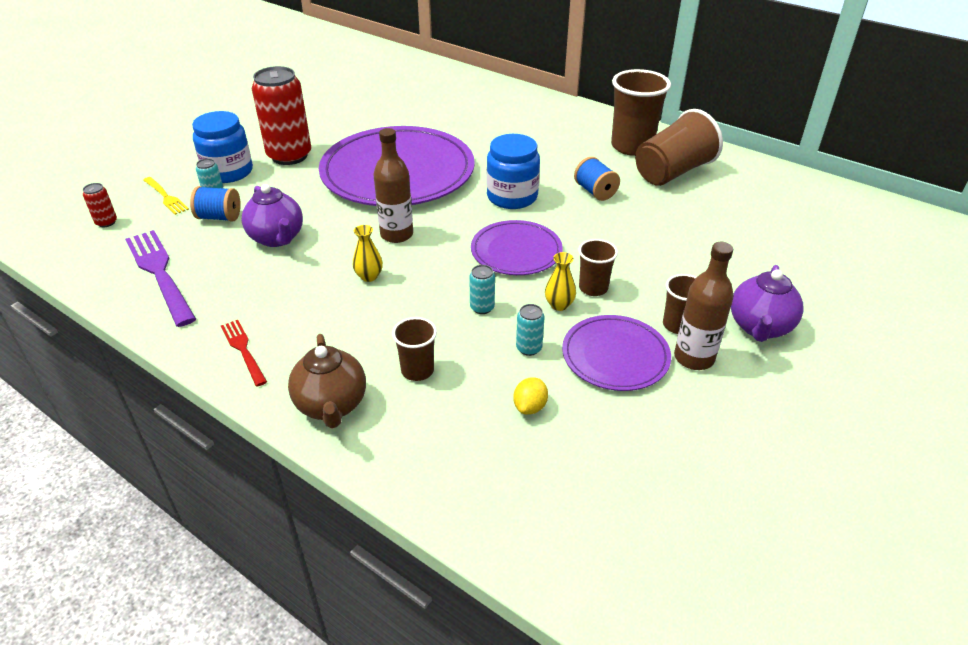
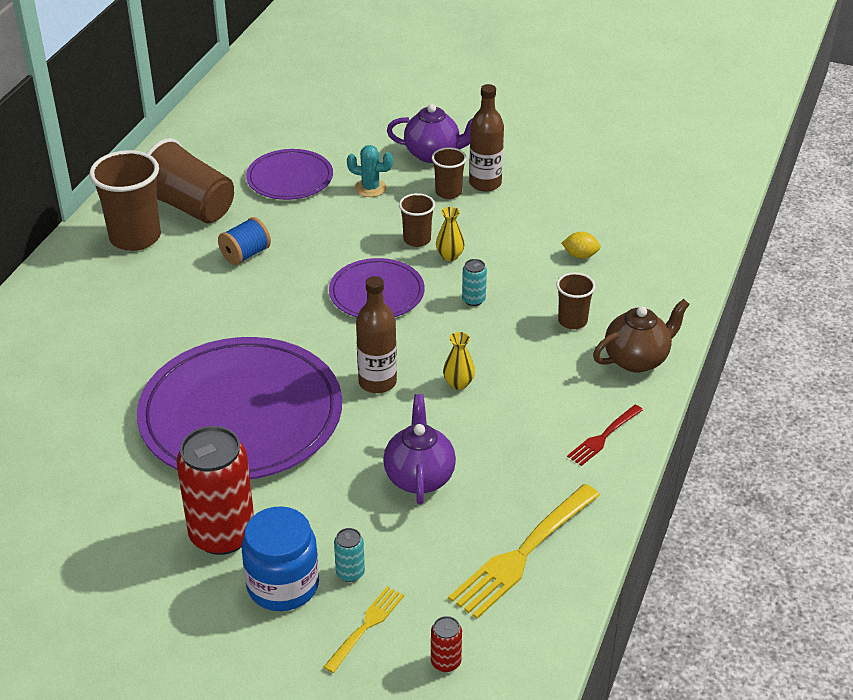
camera: 105 degrees left, 0 degrees up
(160, 273) = (523, 554): purple fork -> yellow fork
(219, 217) = (395, 548): blue spool -> none
(277, 238) = (419, 477): purple teapot -> purple teapot turned 45 degrees counterclockwise
(512, 197) = (273, 311): blue jar -> none
(529, 348) = (514, 265): turquoise can -> none
(615, 356) = (501, 220): purple plate -> purple plate (290, 178)
(692, 272) = (370, 188): none -> turquoise cactus

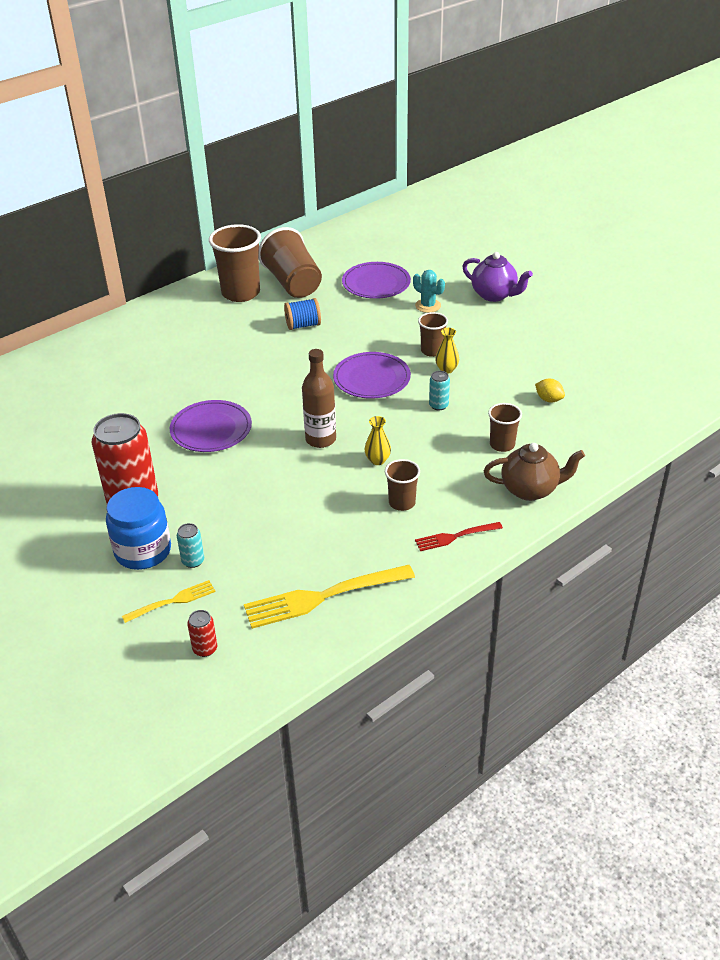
camera: 30 degrees right, 0 degrees up
(241, 415) = (211, 429): purple plate -> purple plate, size x0.52
(419, 477) = (295, 514): purple teapot -> none
(448, 192) = (483, 325): brown cup -> brown cup (402, 503)
(485, 183) = (517, 326): brown bottle -> none

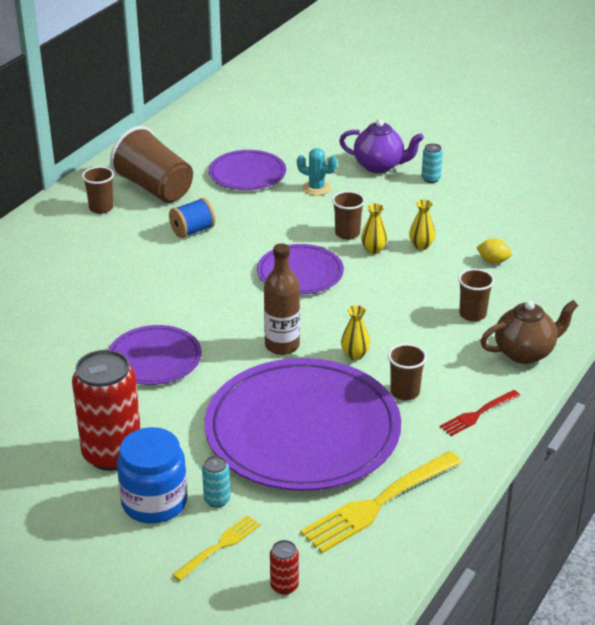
camera: 20 degrees left, 5 degrees down
(241, 293) = (101, 208): brown cup -> brown cup, size x0.54
(296, 517) = (302, 430): none -> purple plate
(438, 405) = (386, 287): turquoise can -> turquoise can (430, 179)
(491, 373) = (421, 245): none -> yellow vase

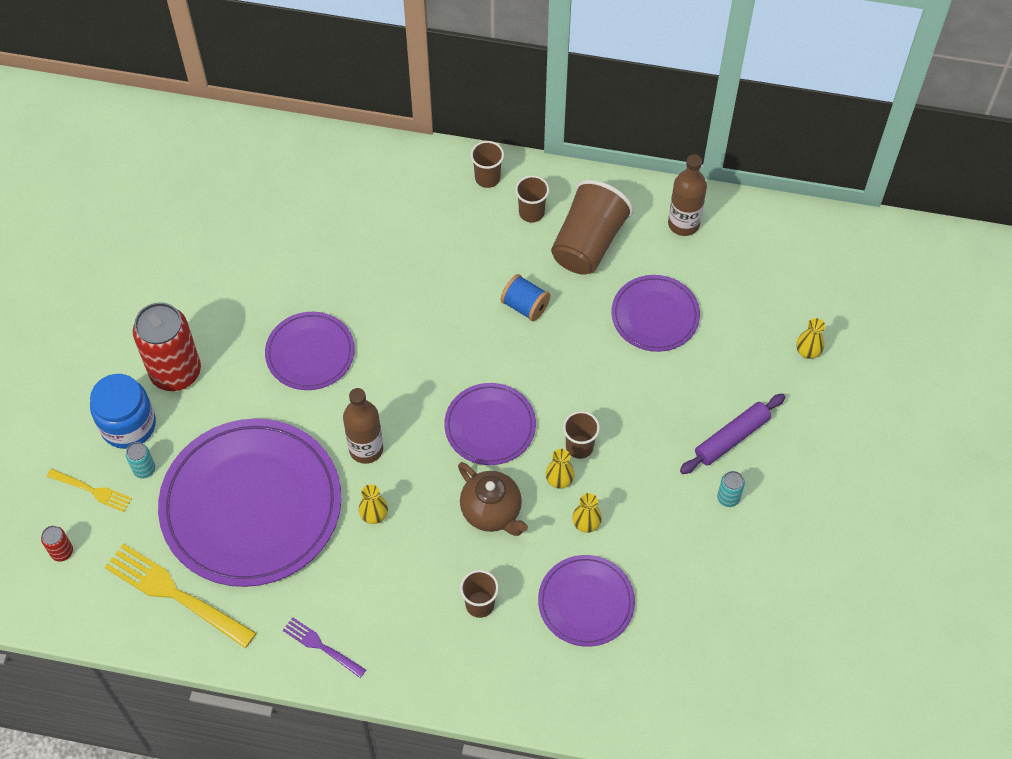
camera: 70 degrees right, 25 degrees up
(172, 143) = (683, 224): none -> brown bottle
(316, 188) = (656, 390): turquoise cactus -> none
(324, 120) = (807, 352): none -> yellow vase
(379, 166) = (732, 438): purple teapot -> purple rolling pin
(405, 392) = (332, 574): brown cup -> brown cup (487, 178)
(478, 414) = (321, 646): red fork -> purple fork
(493, 261) = (586, 602): yellow lemon -> purple plate
(525, 352) = (433, 669): brown teapot -> brown teapot (492, 512)

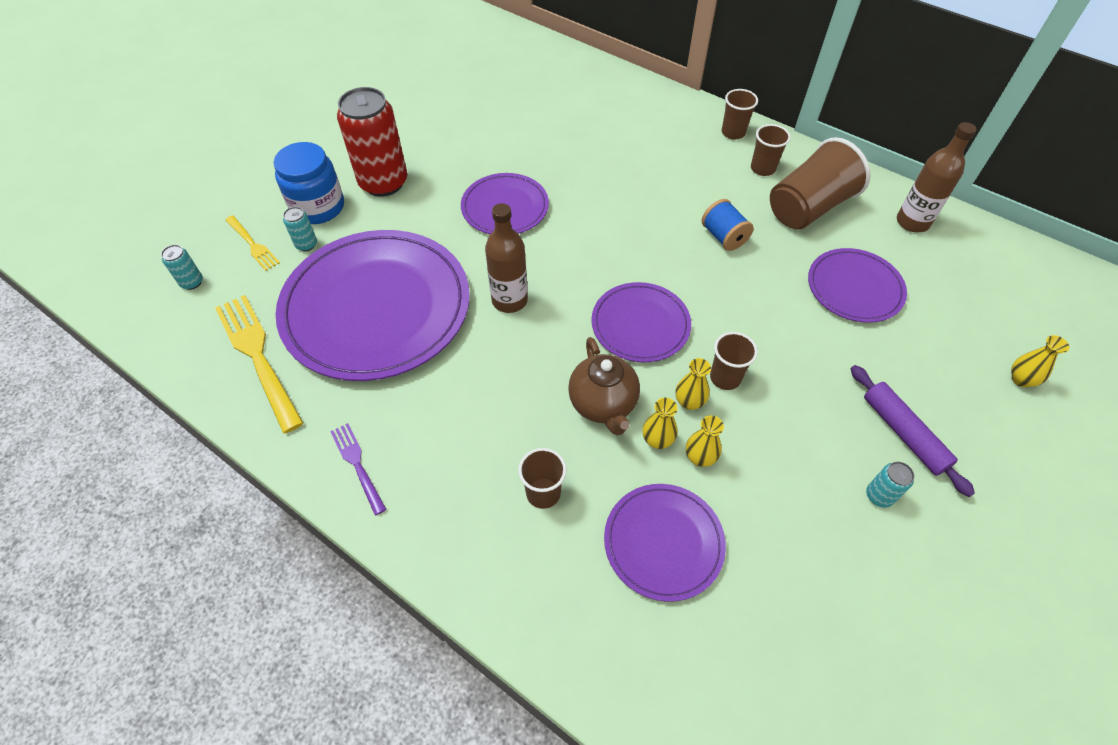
camera: 25 degrees right, 5 degrees down
(62, 552) = (192, 282): red can -> turquoise can
(374, 515) = (483, 361): yellow vase -> yellow vase (657, 440)
(732, 438) = (903, 433): purple rolling pin -> purple rolling pin turned 75 degrees clockwise

